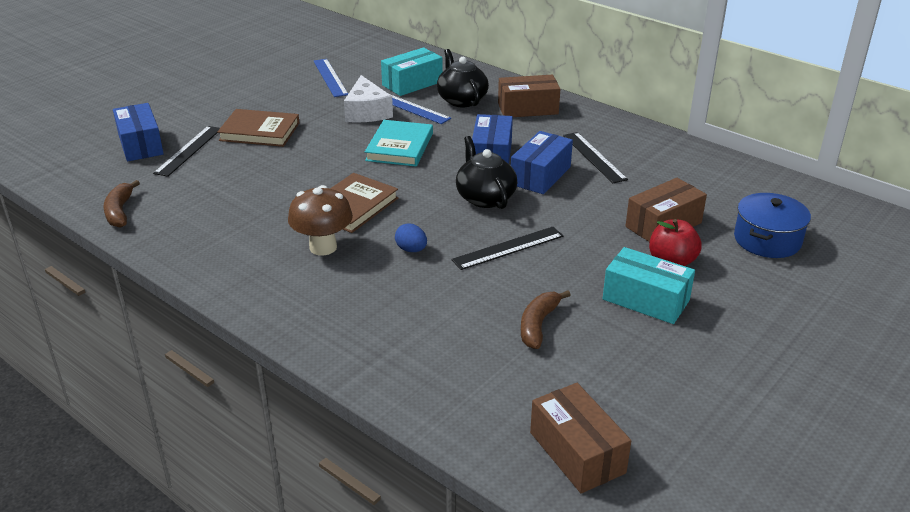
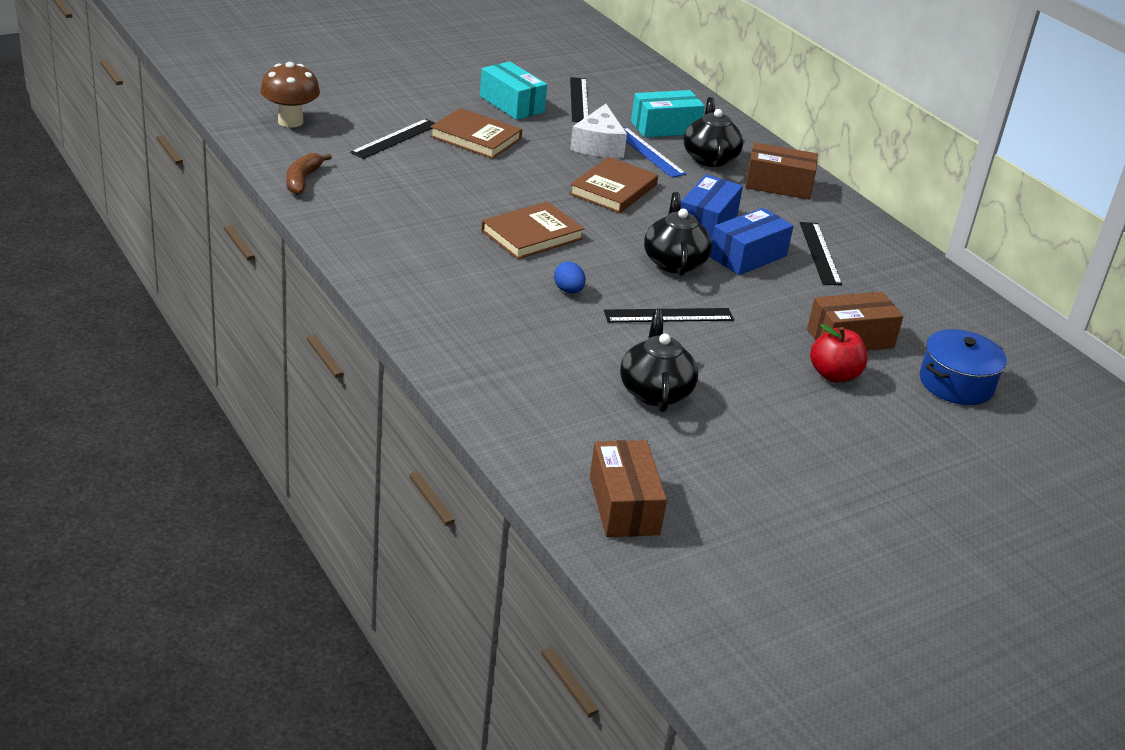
camera: 15 degrees right, 0 degrees up
(141, 145) = (350, 121): blue box -> none
(323, 247) = (482, 265): brown mushroom -> brown mushroom (290, 121)
(330, 77) = (579, 100): blue ruler -> black ruler
(400, 147) = (613, 189): turquoise book -> brown book
(538, 325) = (655, 391): brown banana -> black teapot
(645, 300) = (781, 401): turquoise box -> turquoise box (511, 104)

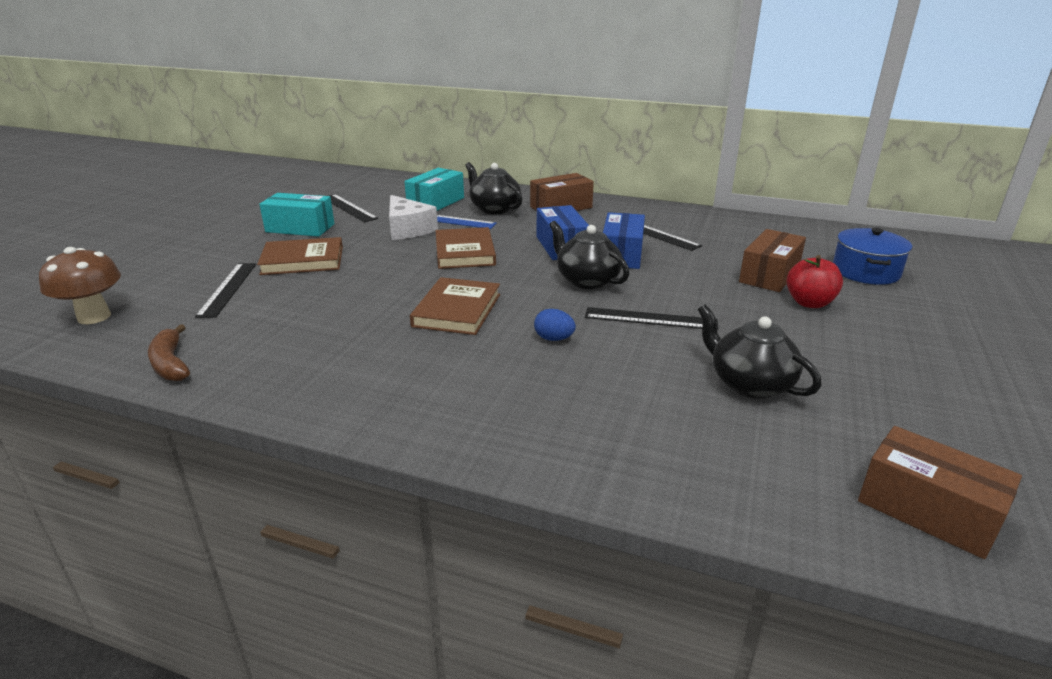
camera: 35 degrees left, 5 degrees down
(669, 316) = (650, 319): black ruler -> black ruler turned 60 degrees clockwise

